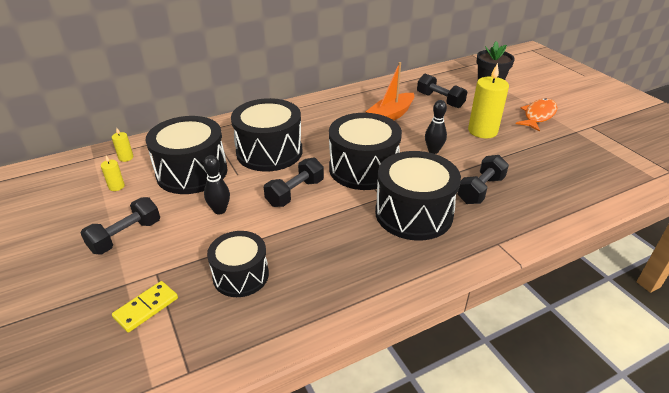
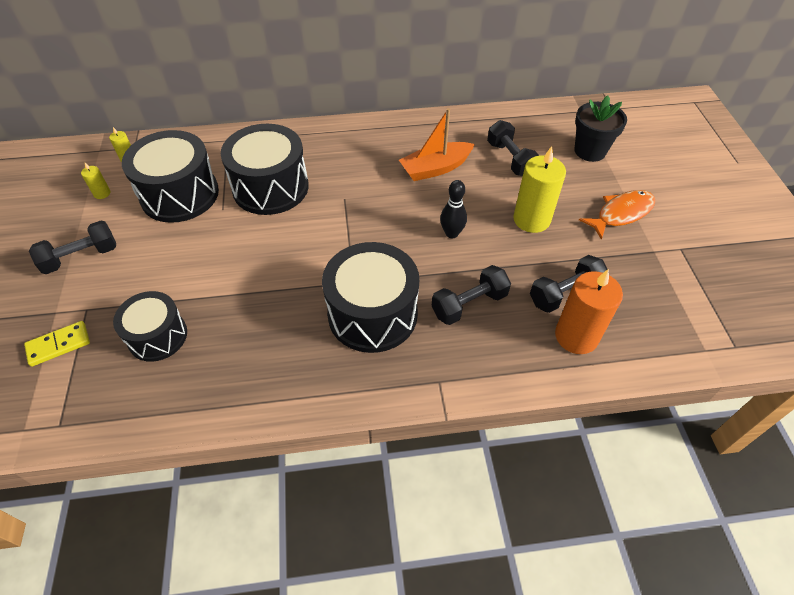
camera: 20 degrees right, 15 degrees up
(220, 210) = (180, 251): black bowling pin -> none
(295, 193) = (265, 250): black dumbbell -> black dumbbell (565, 293)
(363, 168) = (356, 237): black drum -> none
(569, 190) = (576, 336): none -> orange candle

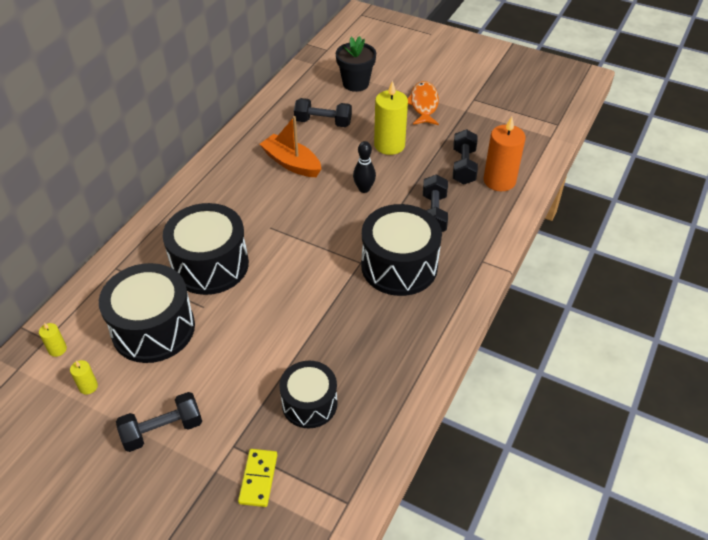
camera: 55 degrees left, 5 degrees down
(81, 257) = (162, 430): black dumbbell -> black dumbbell turned 60 degrees clockwise
(435, 168) = (291, 163): orange boat -> orange boat turned 120 degrees clockwise

